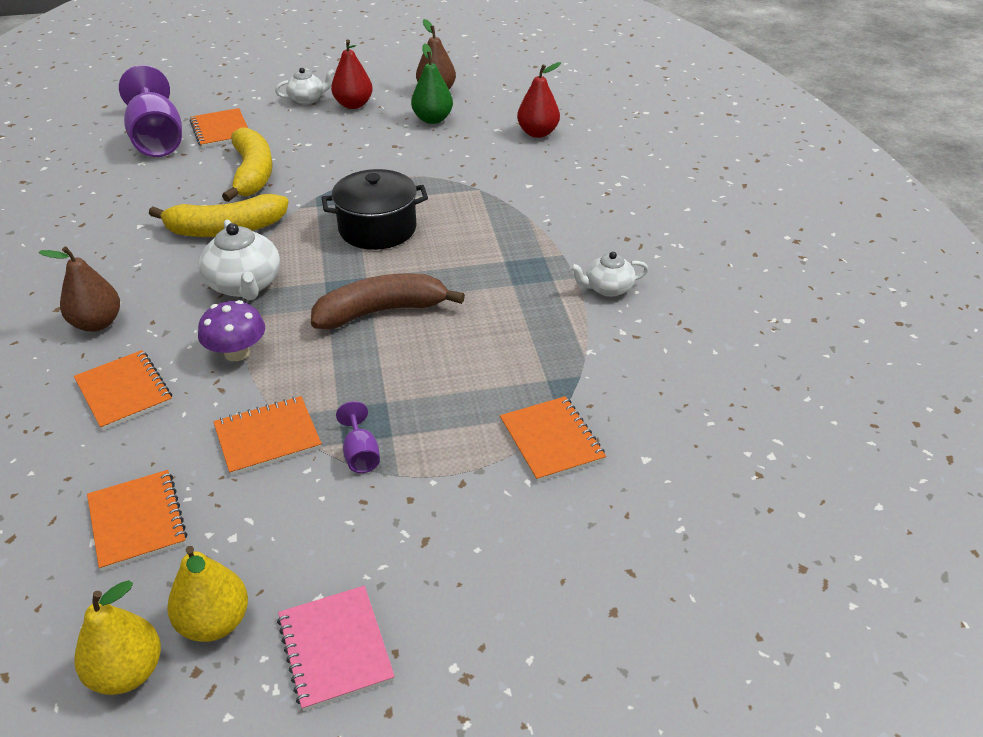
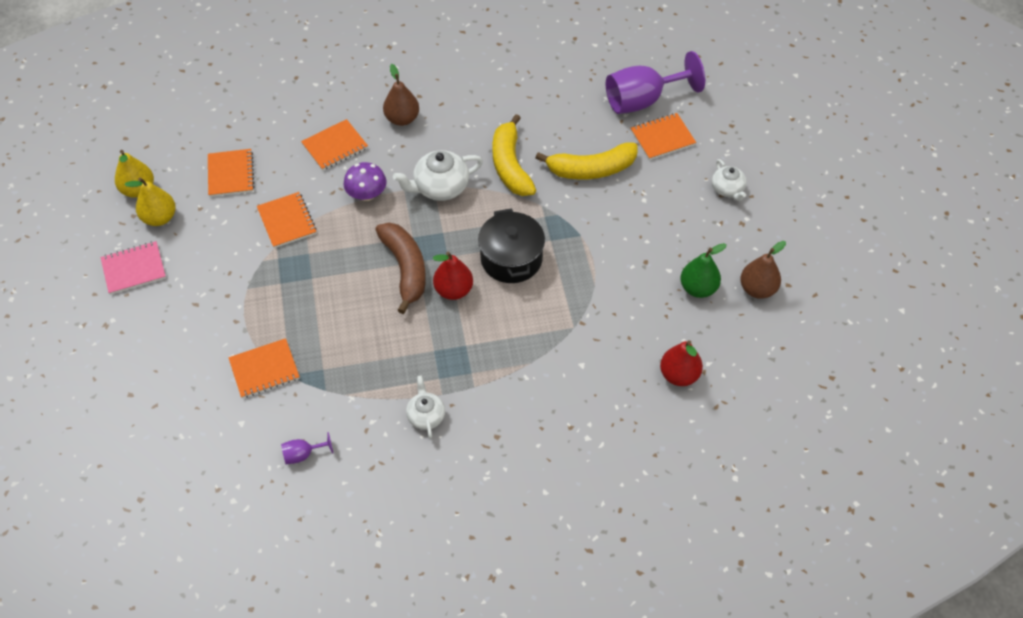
camera: 90 degrees right, 15 degrees up
(137, 521) = (231, 174): orange notebook -> orange notebook turned 75 degrees counterclockwise
(353, 105) = (720, 225): red pear -> red pear (453, 290)
(360, 454) = (266, 268): purple goblet -> purple goblet (303, 454)

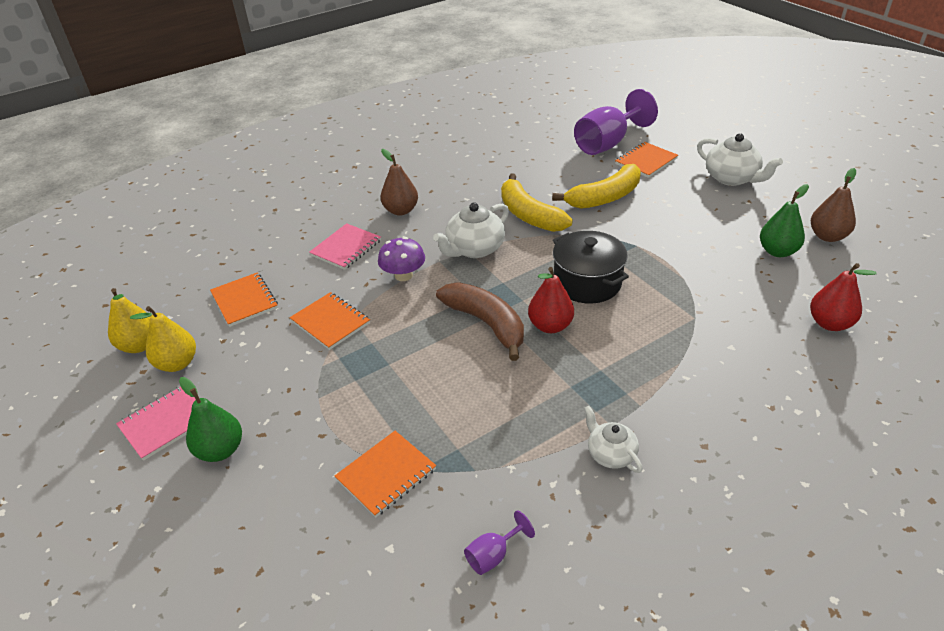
camera: 20 degrees left, 15 degrees down
(163, 306) = (220, 450): none -> green pear
(335, 146) = (346, 248): orange notebook -> pink notebook
(727, 189) = (732, 178): white teapot -> white teapot, size x1.62

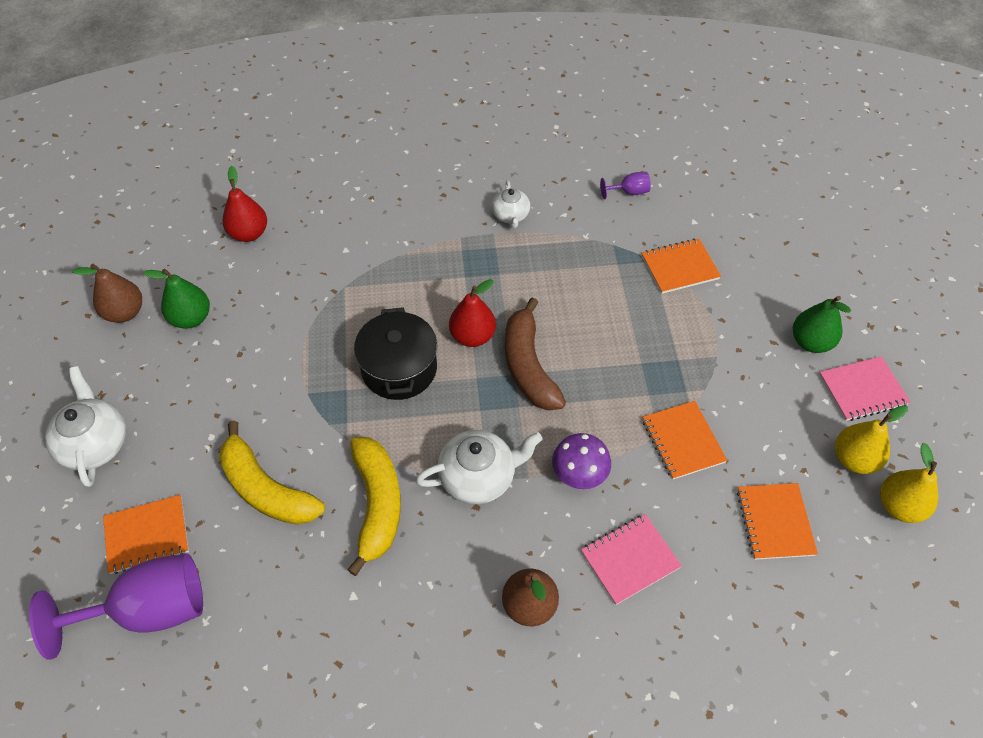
camera: 155 degrees left, 15 degrees up
(604, 197) = (266, 489): yellow banana -> yellow banana turned 135 degrees counterclockwise

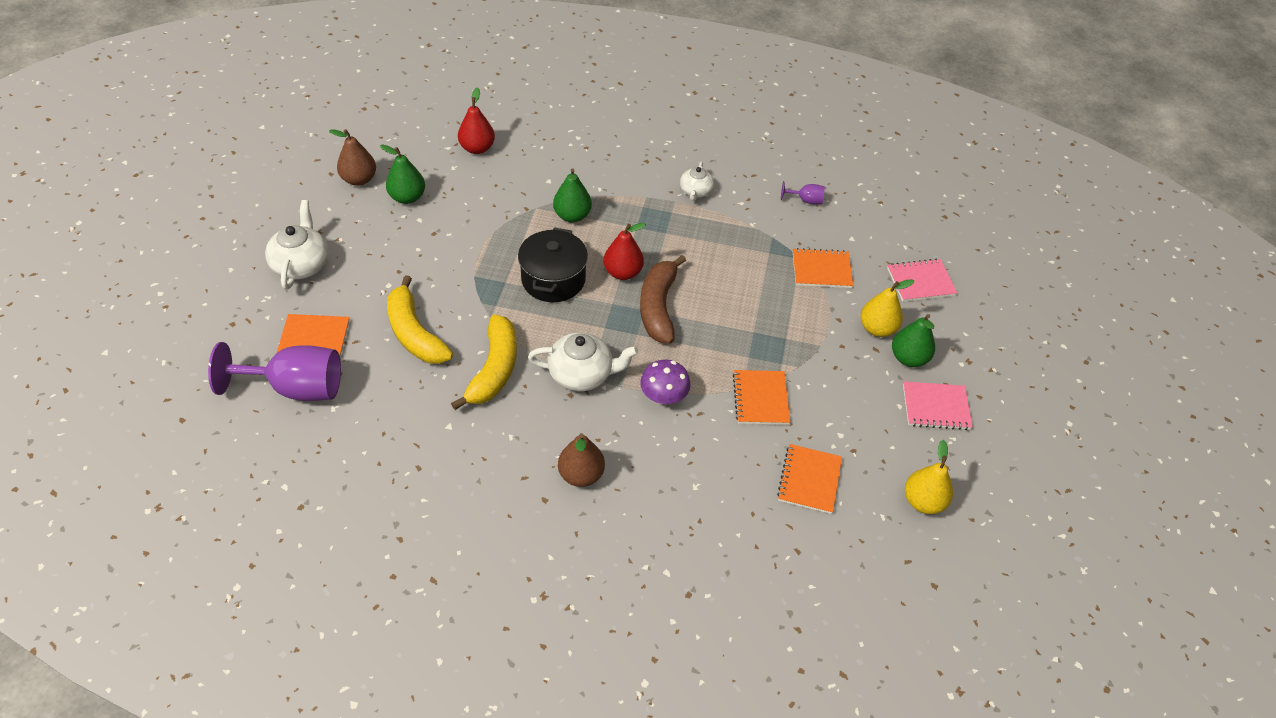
camera: 15 degrees right, 5 degrees down
(389, 284) = (572, 216): none -> green pear
(630, 559) = (676, 469): pink notebook -> pink notebook (920, 282)
(854, 459) = (901, 455): yellow pear -> yellow pear (877, 328)

